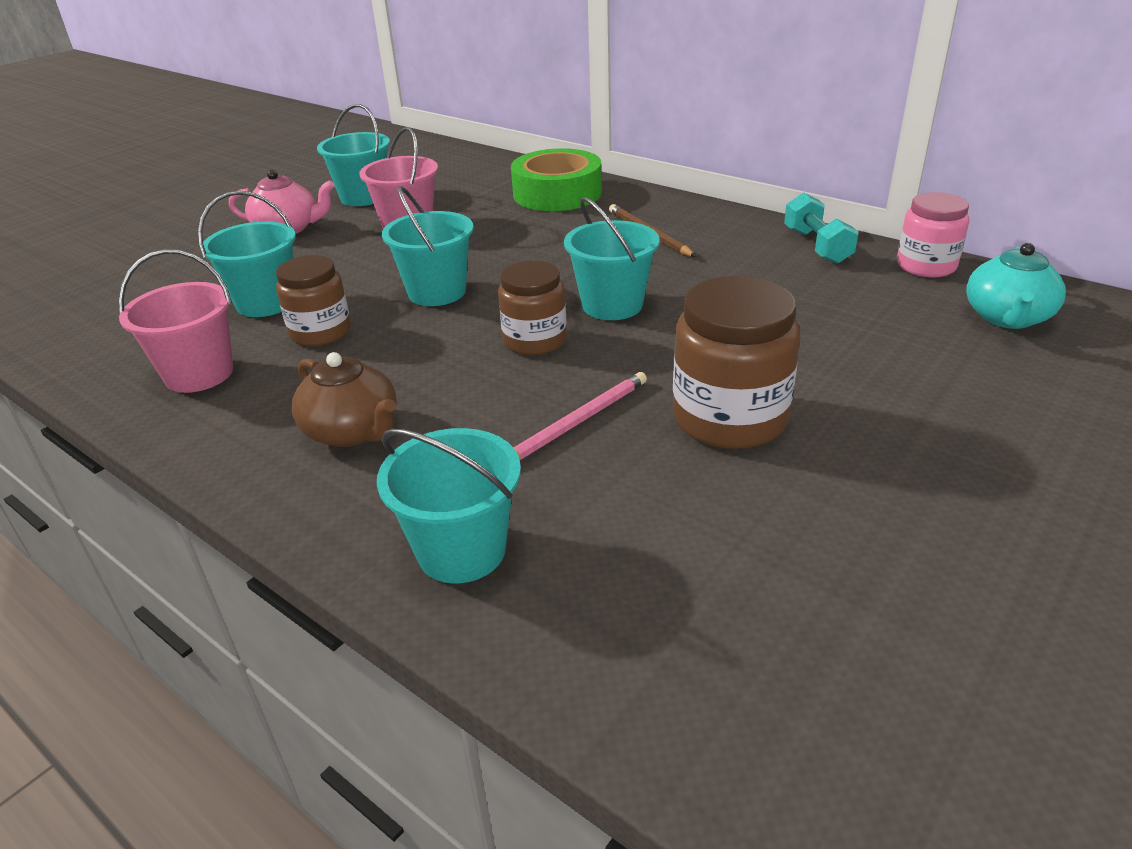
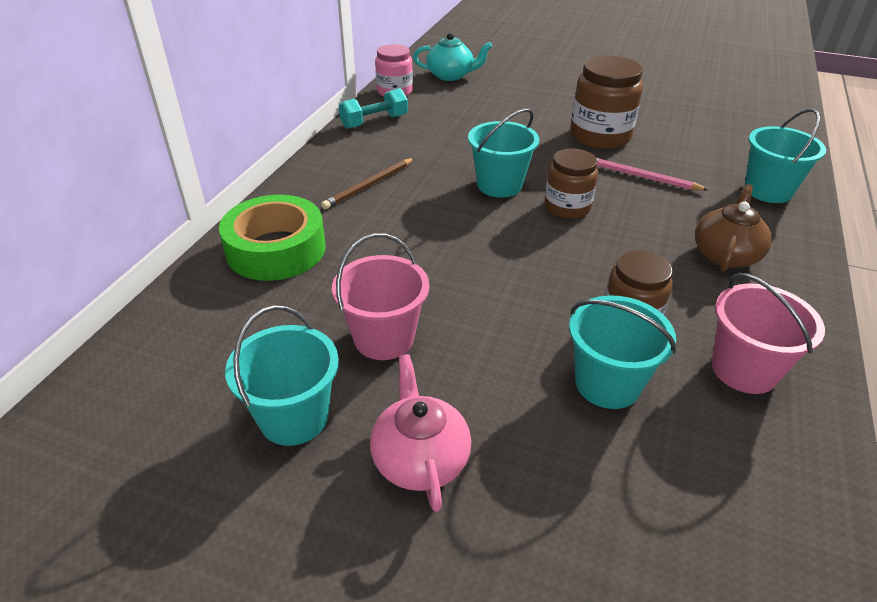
camera: 110 degrees left, 5 degrees up
(437, 292) = (523, 272): turquoise bucket -> none

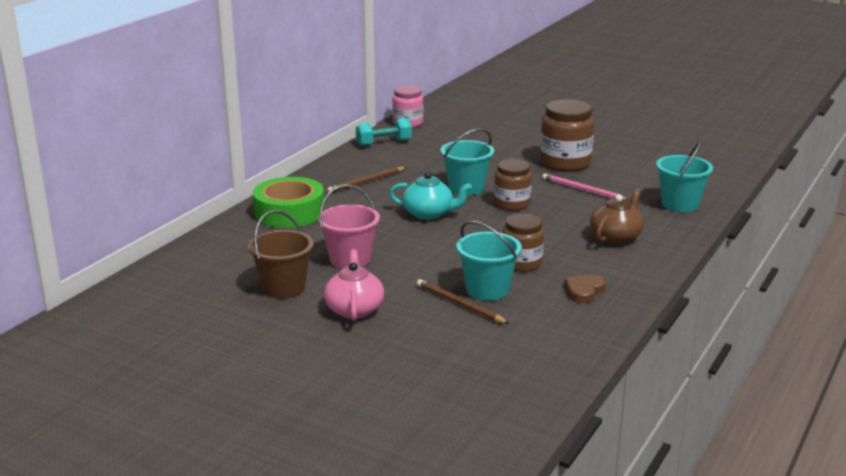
camera: 10 degrees right, 15 degrees down
(294, 417) = (283, 288): turquoise bucket -> brown bucket
(451, 75) = (460, 114): turquoise teapot -> turquoise teapot (429, 214)
(581, 424) = (460, 305): none -> brown pencil
(744, 370) = (584, 291): pink bucket -> brown heart

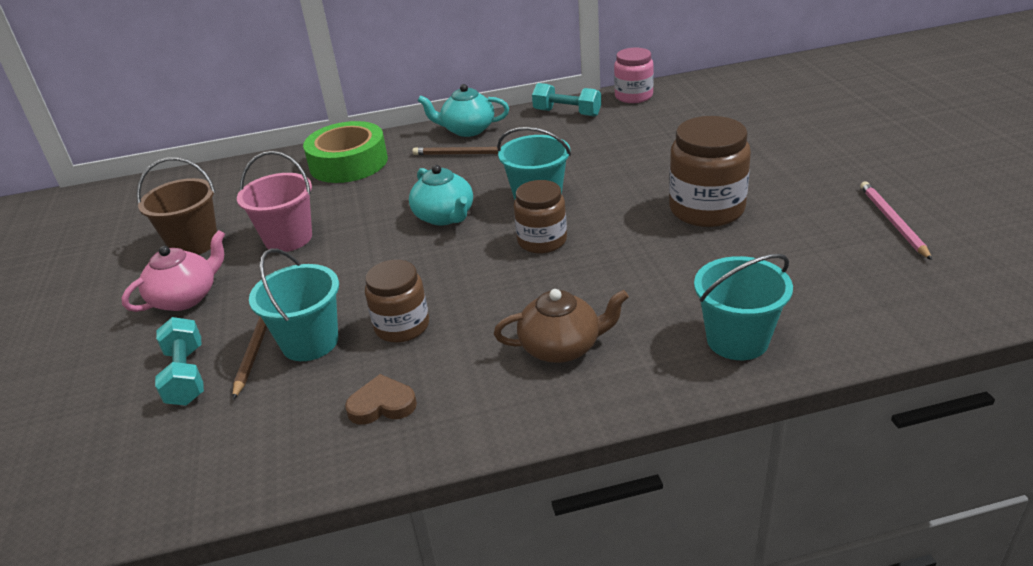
camera: 50 degrees right, 10 degrees up
(334, 170) = (467, 130): none -> turquoise teapot
(451, 333) = (186, 376): none -> turquoise dumbbell
(583, 190) = (653, 258): pink pencil -> pink pencil (892, 222)

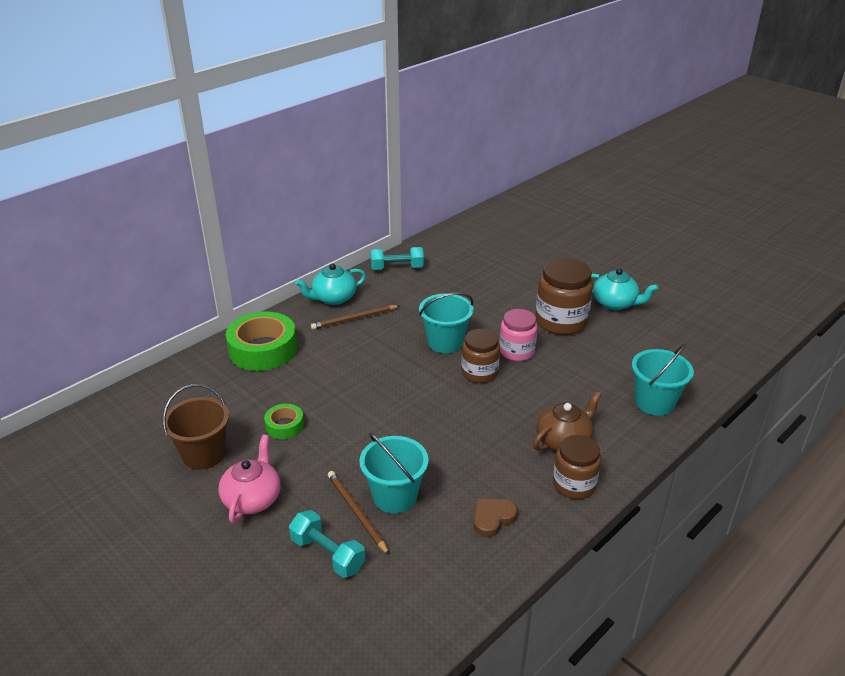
camera: 35 degrees left, 0 degrees up
(288, 238) = (284, 426): pink bucket -> green tape
(402, 326) = (448, 462): brown jar -> brown jar (574, 484)
(445, 216) = (391, 373): turquoise teapot -> turquoise teapot (615, 303)
(633, 96) = (432, 244): pink jar -> pink jar (517, 351)
(892, 222) = (669, 303): pink pencil -> none

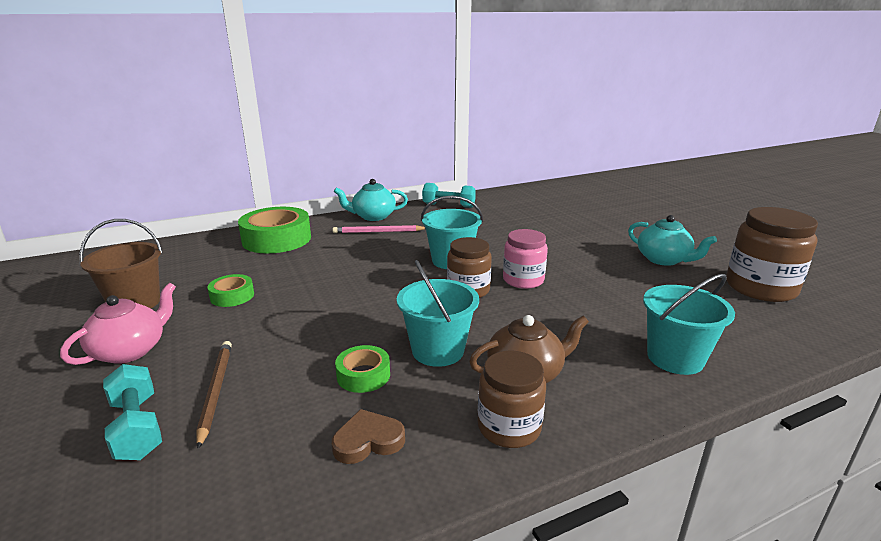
camera: 20 degrees right, 10 degrees down
(354, 319) = (378, 232): brown pencil -> pink pencil
(395, 496) = (274, 384): turquoise bucket -> turquoise bucket (438, 350)
(453, 472) = (363, 375): none -> green tape
(561, 321) = (590, 264): brown jar -> brown jar (760, 288)

